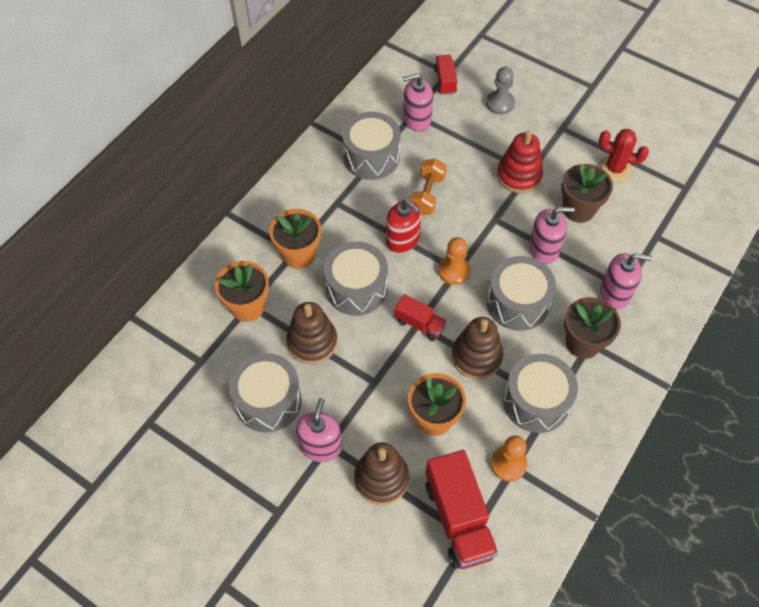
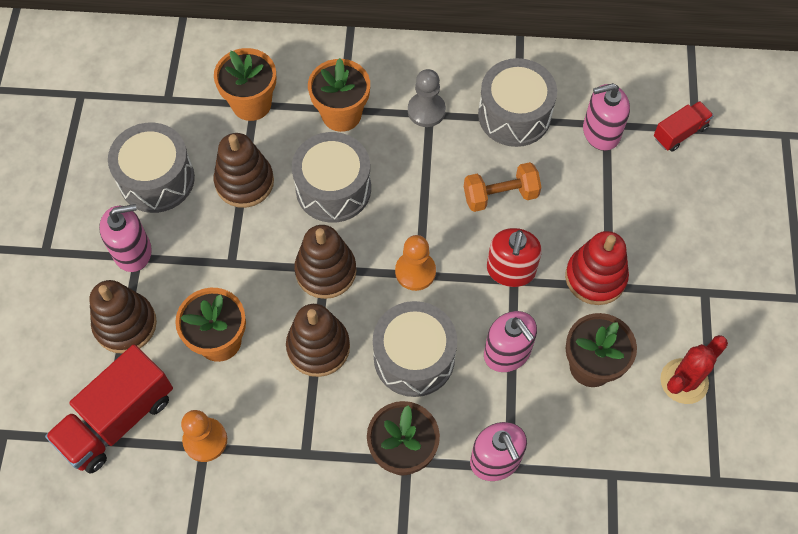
camera: 60 degrees right, 5 degrees up
(402, 239) = (423, 201): red soap dispenser -> red soap dispenser (510, 270)
(417, 119) = (601, 132): pink soap dispenser -> pink soap dispenser turned 60 degrees counterclockwise
(419, 324) = (326, 271): red truck -> brown stacking toy
(500, 103) = (690, 206): grey pawn -> grey pawn (426, 111)
(536, 401) = (297, 435): grey drum -> none
(614, 169) = (684, 381): red cactus -> red cactus turned 60 degrees clockwise

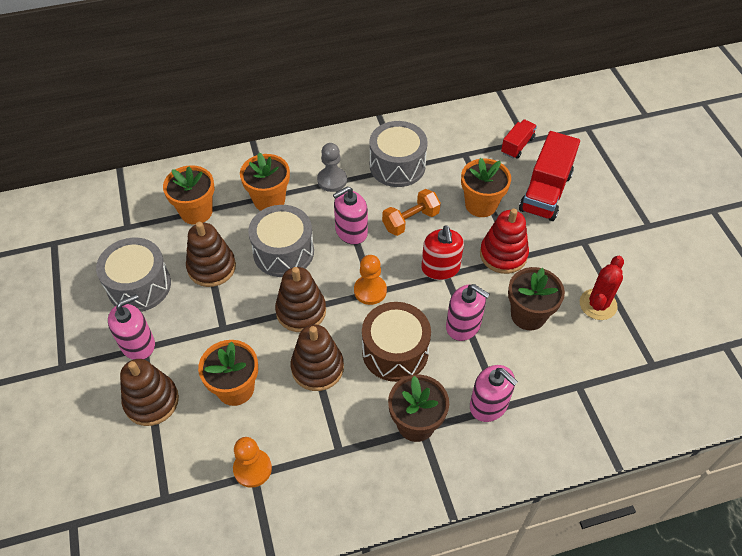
camera: 20 degrees left, 10 degrees down
(117, 419) = (171, 478): red truck -> red truck (545, 192)
(414, 358) = (395, 351): grey drum -> brown drum
(596, 201) = (481, 205): none -> orange flower pot
(601, 132) = (463, 160): pink soap dispenser -> pink soap dispenser (351, 231)

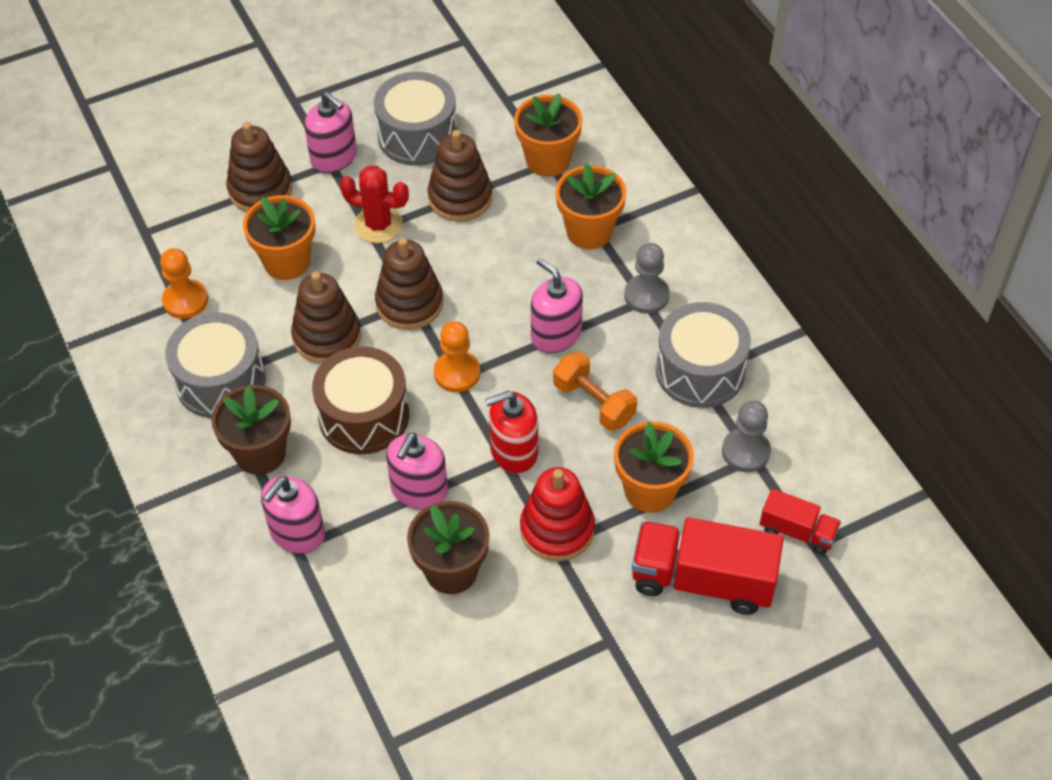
camera: 80 degrees right, 0 degrees up
(283, 252) = (502, 266): grey drum -> grey drum (220, 381)
(460, 156) = (745, 451): none -> grey pawn
(598, 304) = (488, 665): red cactus -> red cactus (378, 225)

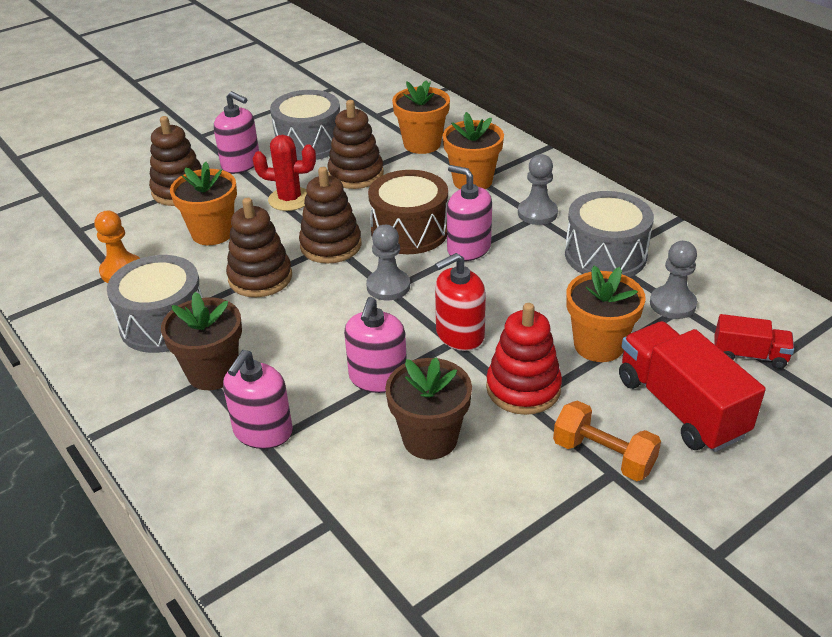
camera: 10 degrees left, 15 degrees down
(364, 416) = (309, 329): brown drum -> brown drum (409, 231)
(457, 373) = (388, 286): orange pawn -> grey pawn
(594, 403) = (521, 289): orange dumbbell -> orange dumbbell (603, 456)
(702, 580) = (680, 407): red truck -> red truck turned 60 degrees clockwise

